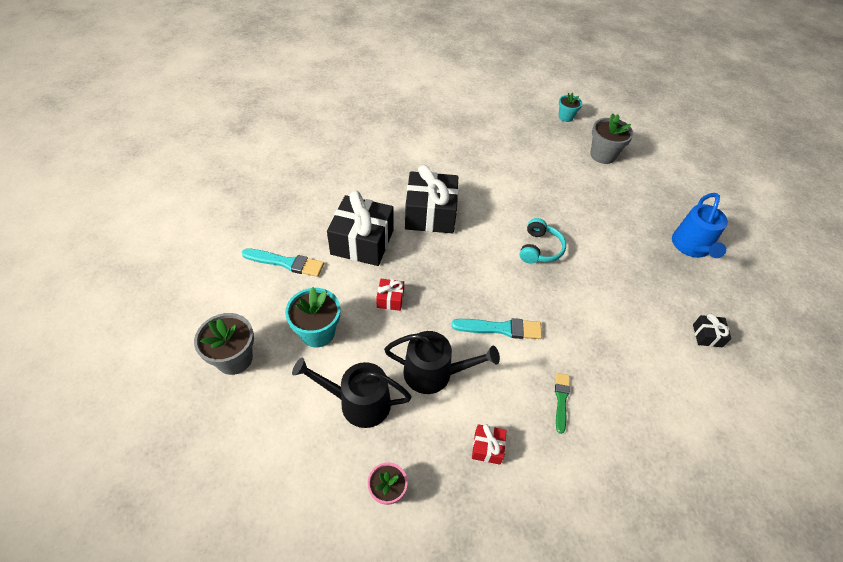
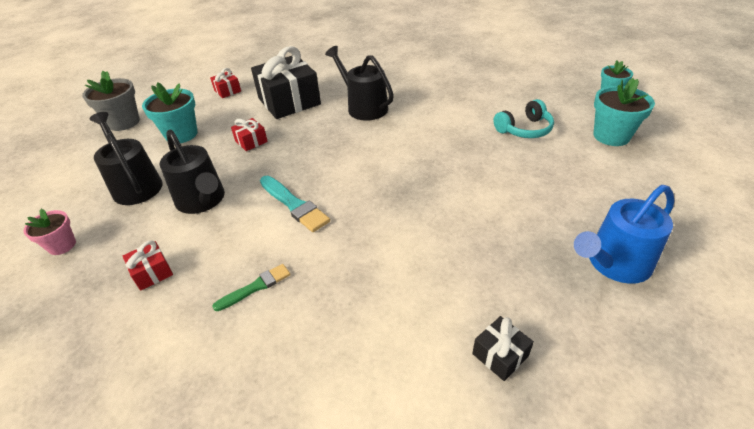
camera: 50 degrees right, 10 degrees down
(286, 263) = (227, 91): turquoise brush -> red gift
(430, 214) = (364, 107): black gift -> black watering can
(539, 249) = (420, 172): turquoise headphones -> turquoise headphones (524, 129)
(603, 155) = (611, 136): grey flower pot -> turquoise flower pot

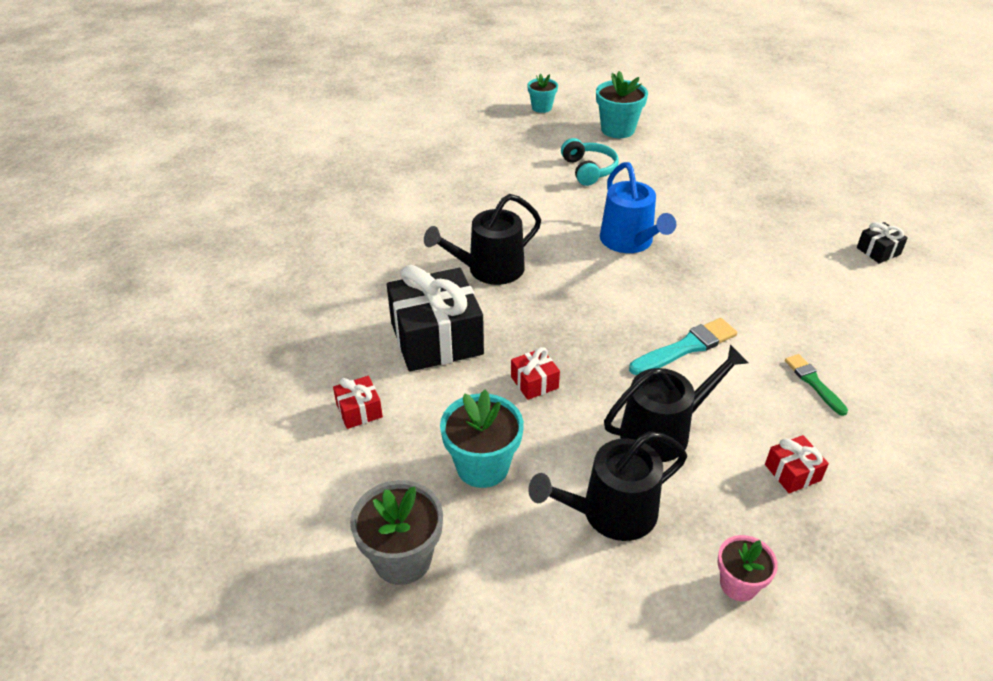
camera: 80 degrees left, 0 degrees up
(614, 263) = (786, 178): blue watering can -> blue watering can (629, 241)

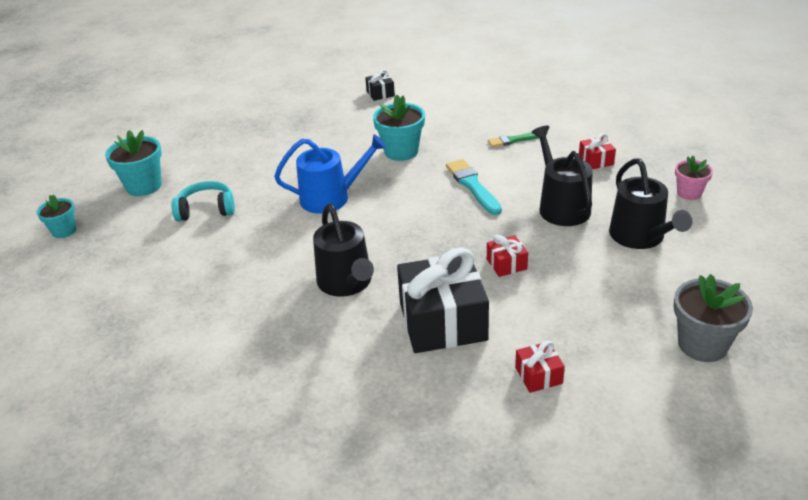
camera: 80 degrees left, 5 degrees down
(482, 466) = (602, 297): turquoise flower pot -> turquoise flower pot (401, 151)

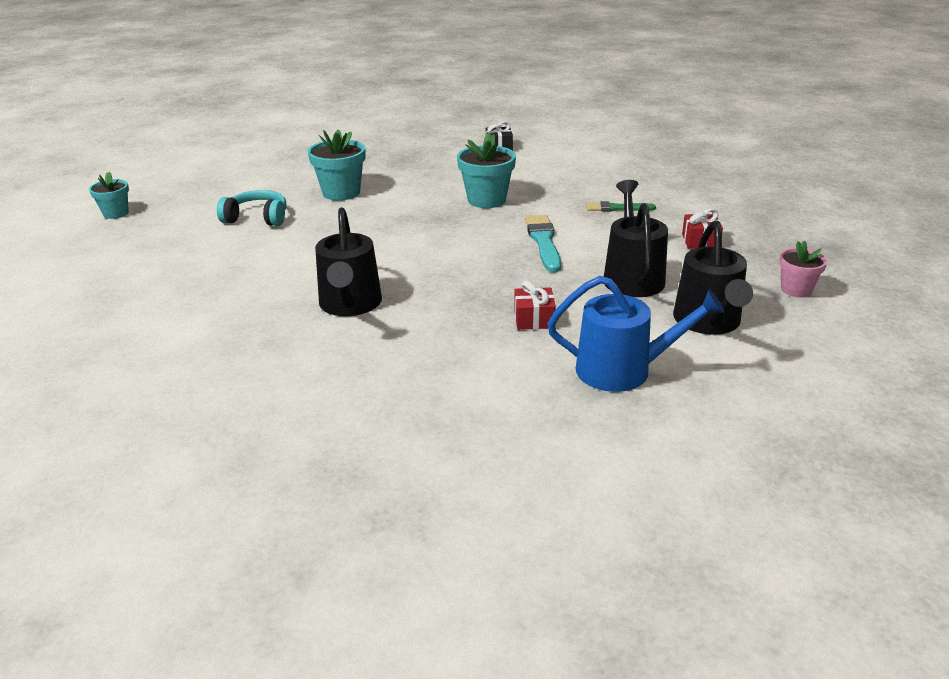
camera: 15 degrees right, 5 degrees down
(144, 186) = (214, 189): turquoise flower pot -> turquoise flower pot (341, 192)
(331, 198) = (386, 228): blue watering can -> blue watering can (623, 370)
(442, 321) = (427, 359): black gift -> none
(538, 375) = (500, 433): red gift -> none
(702, 345) = (721, 444): grey flower pot -> none

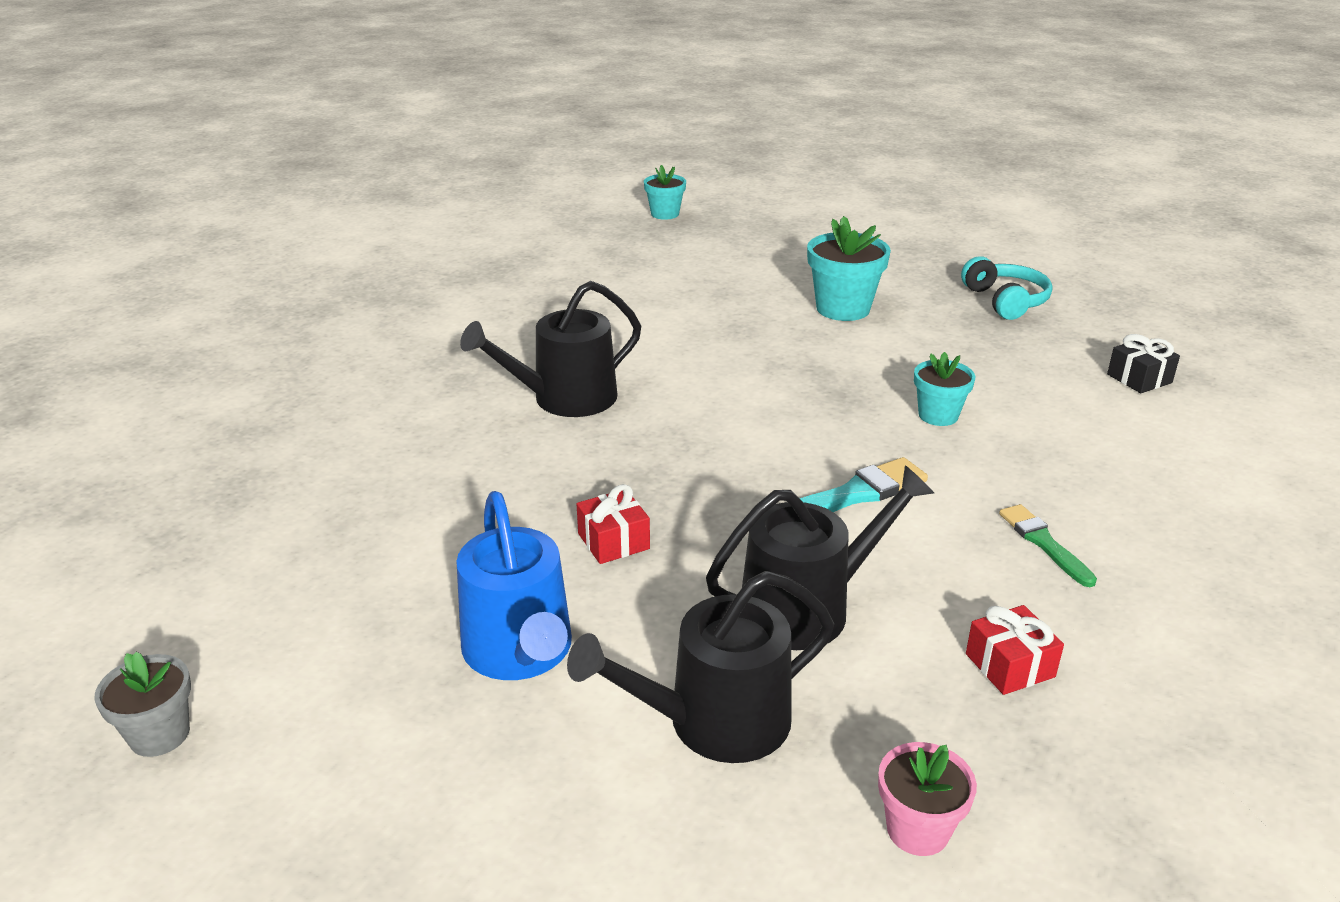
camera: 65 degrees right, 0 degrees up
(257, 218) = (723, 283): turquoise headphones -> turquoise headphones (1005, 301)
(486, 200) = (938, 415): turquoise flower pot -> turquoise flower pot, size x0.62
(637, 532) = (159, 735): none -> grey flower pot

